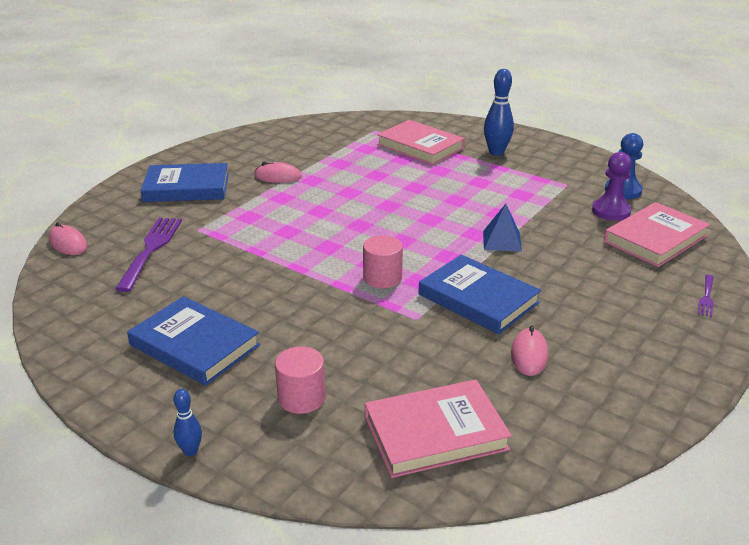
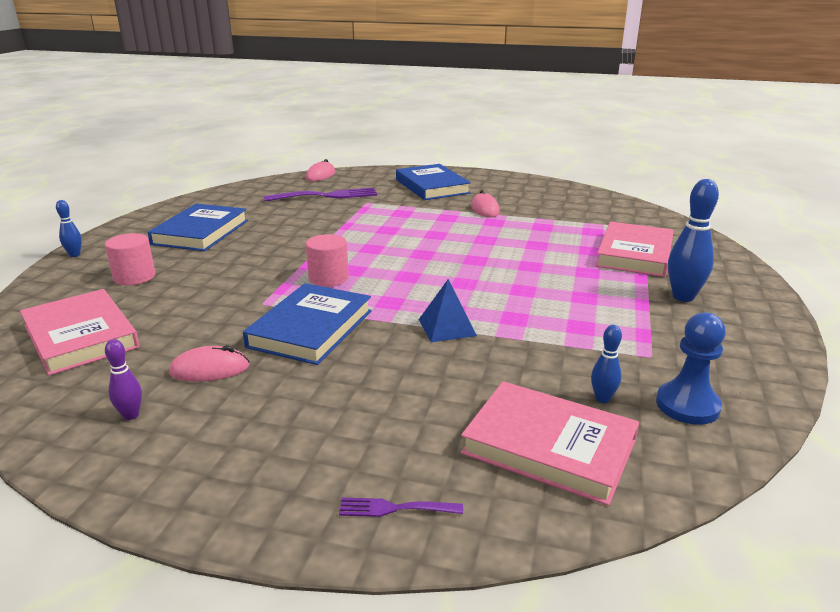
camera: 70 degrees right, 5 degrees down
(589, 397) = (131, 415): none -> purple bowling pin
(611, 211) = (602, 399): purple pawn -> blue bowling pin

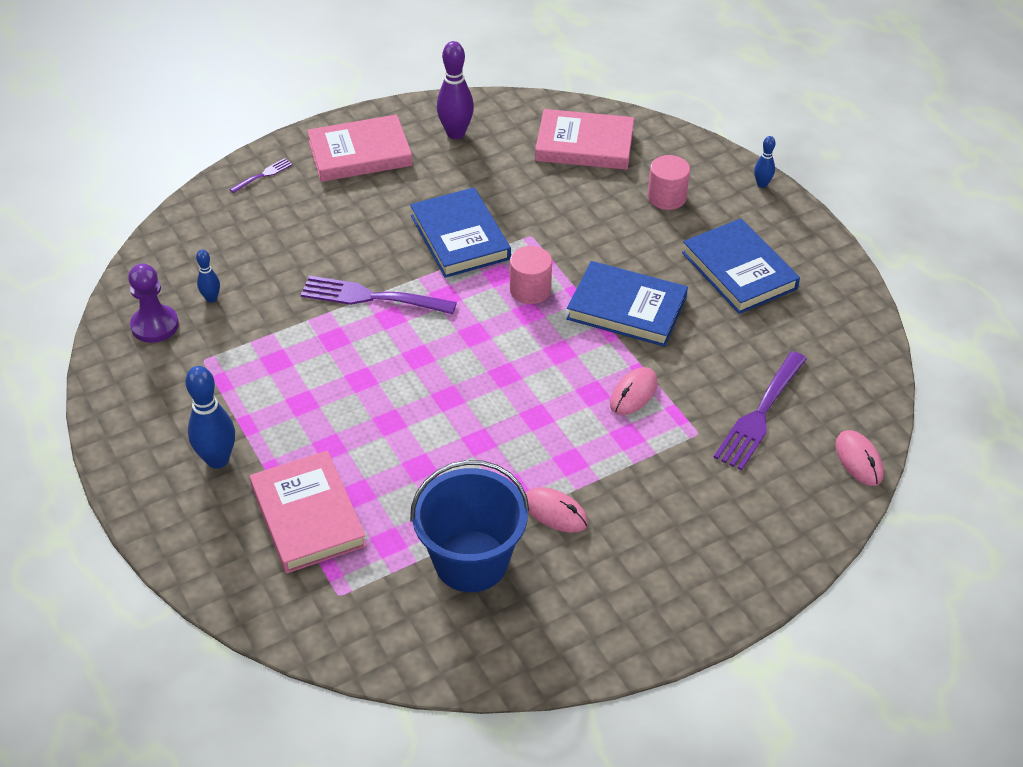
camera: 135 degrees right, 20 degrees up
(131, 415) = (455, 133): purple bowling pin -> purple bowling pin, size x1.86
(209, 369) = (466, 175): pink mouse -> pink mouse (633, 393)
(432, 186) = (690, 532): blue book -> blue book (626, 308)
(447, 327) = (371, 297): blue pyramid -> purple fork
(549, 446) = (218, 247): pink book -> pink book (360, 153)
(553, 213) = (471, 561): none -> blue bucket
(687, 405) = (155, 325): blue pawn -> purple pawn

